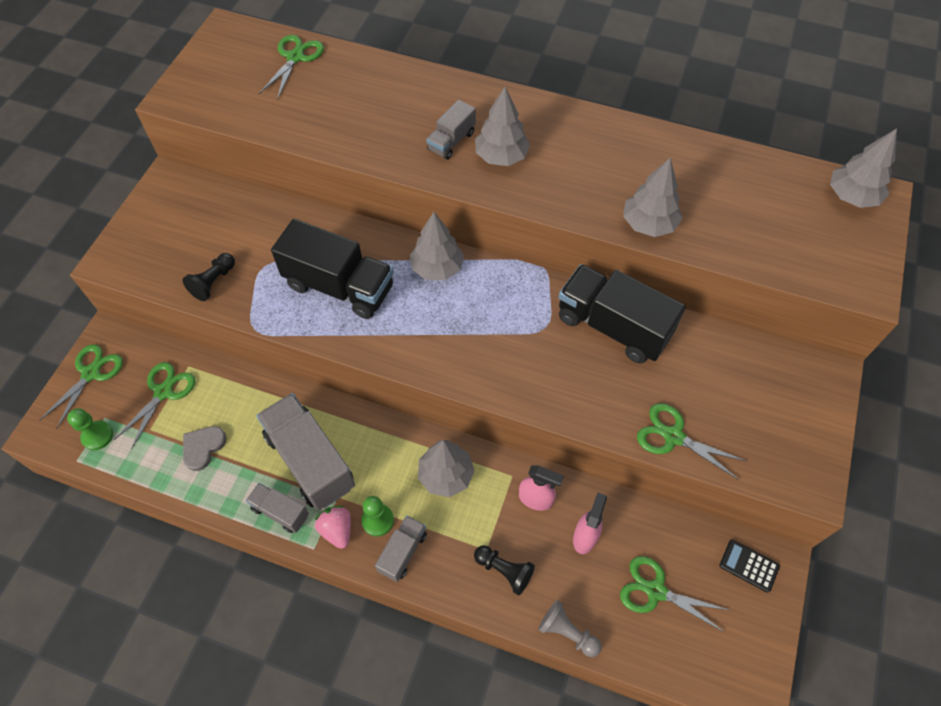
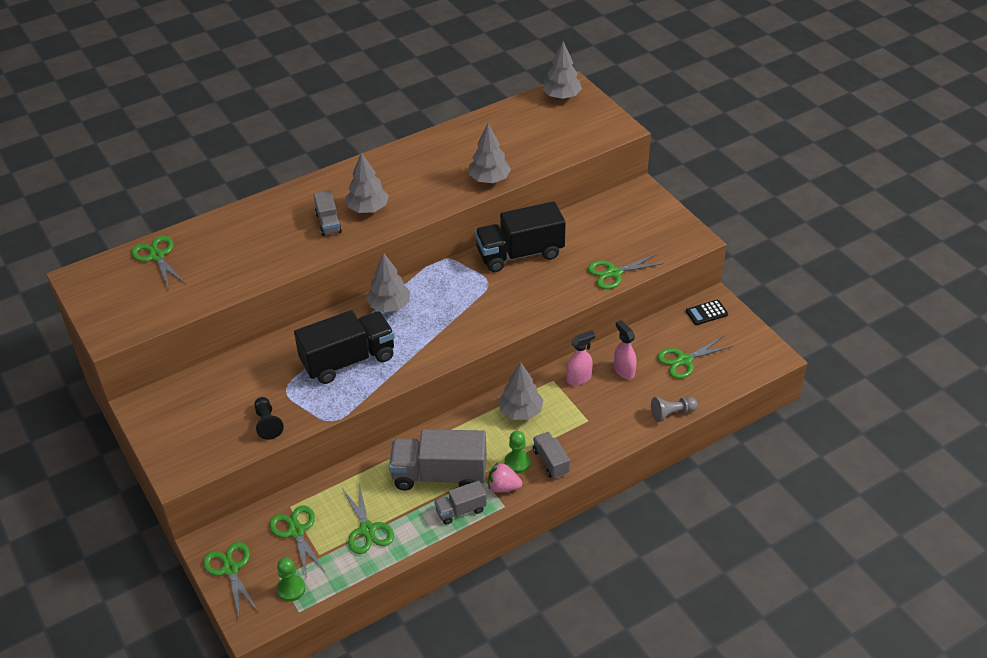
camera: 50 degrees left, 15 degrees down
(203, 447) = (367, 530): grey heart -> green scissors
(504, 571) = (609, 420): black pawn -> none

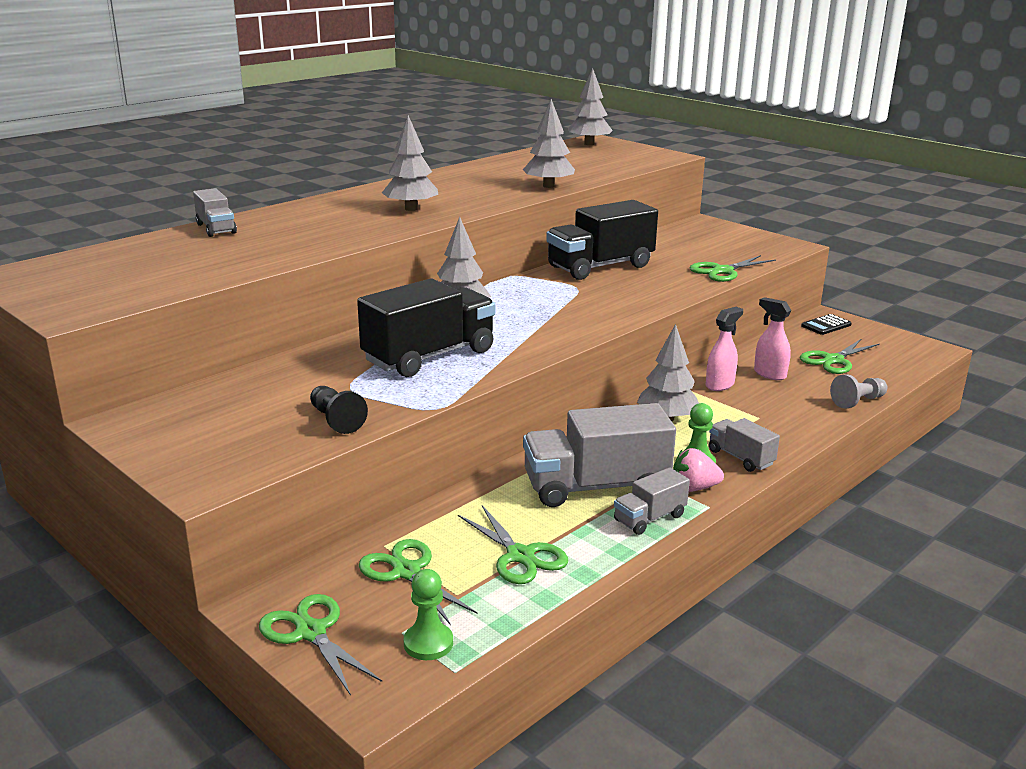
camera: 15 degrees left, 20 degrees down
(157, 256) = (129, 253): green scissors -> none
(328, 223) = (364, 219): grey truck -> grey truck (216, 229)

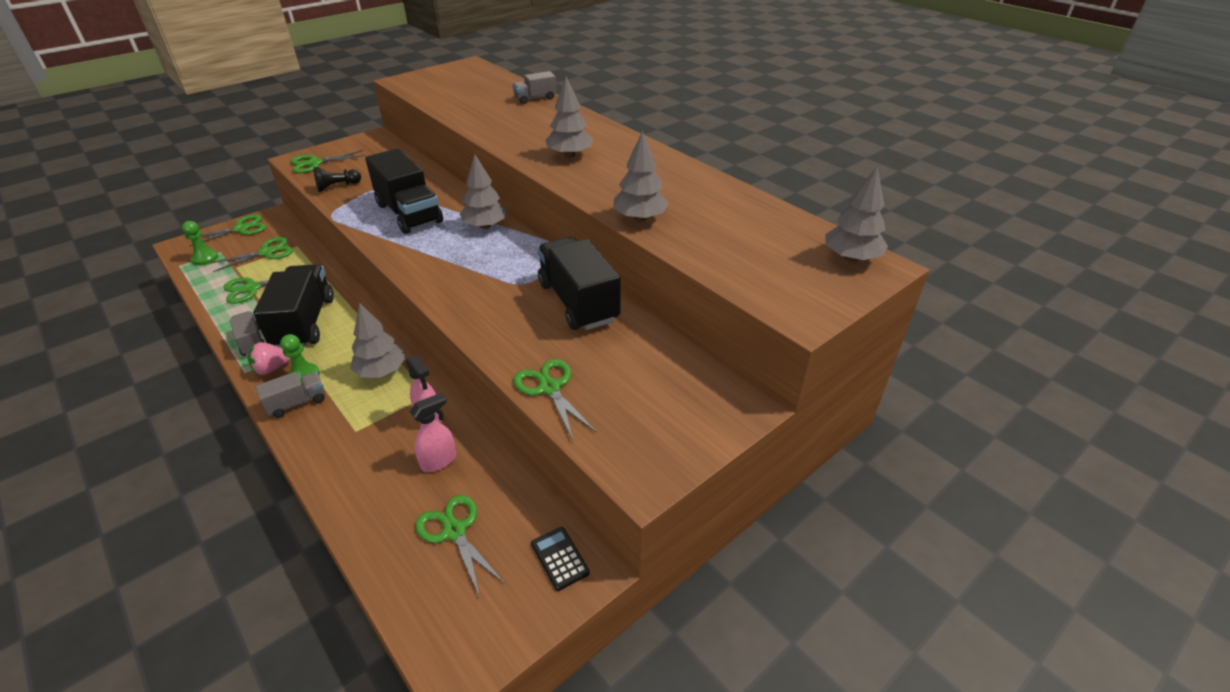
camera: 95 degrees right, 15 degrees up
(231, 459) = (315, 163): none -> green scissors
(595, 487) = (304, 323): grey truck -> black truck
(694, 488) = (272, 369): pink strawberry -> pink strawberry turned 120 degrees counterclockwise
(858, 401) = (349, 520): grey pawn -> none

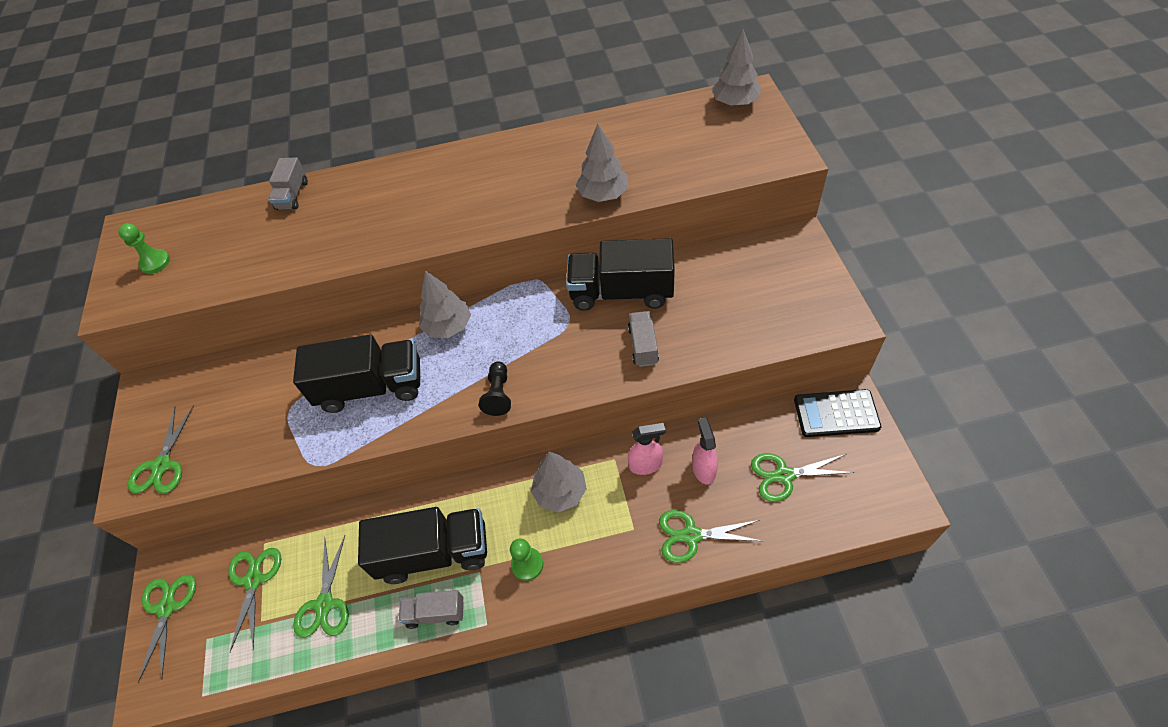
camera: 55 degrees left, 15 degrees up
(205, 258) = (210, 659): green pawn -> green pawn (155, 262)
(272, 369) = (497, 595): pink strawberry -> none
(297, 403) = (566, 576): grey truck -> grey truck (643, 346)
(304, 323) = (434, 553): black truck -> black truck turned 150 degrees clockwise
(337, 186) = (249, 449): black pawn -> black pawn (498, 394)
(549, 388) = (724, 345): green scissors -> green scissors (691, 535)
(560, 558) = (836, 414): black calculator -> black calculator, size x1.61
(569, 155) = (451, 205): grey tree -> none

